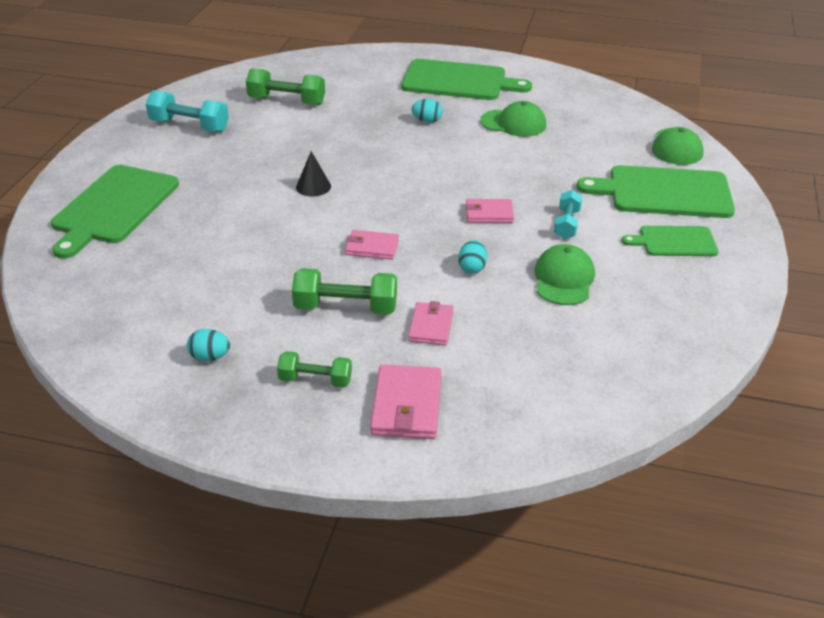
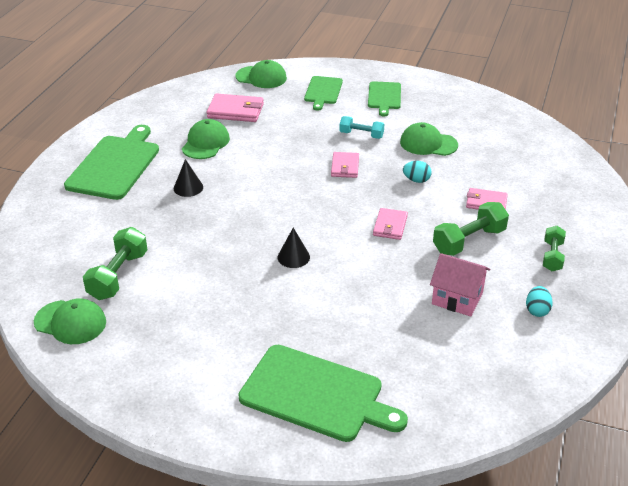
camera: 85 degrees left, 0 degrees up
(189, 126) = (153, 348): turquoise dumbbell -> none
(228, 88) = (70, 322): none -> green cap
(238, 294) = (457, 298): none -> pink house
(346, 308) = (469, 241): green dumbbell -> green dumbbell turned 45 degrees clockwise
(407, 406) = (569, 217): pink wallet -> pink wallet (235, 111)
(427, 121) = (188, 187): turquoise egg -> black cone
(664, 192) = (323, 91): green cutting board -> green cutting board, size x0.57

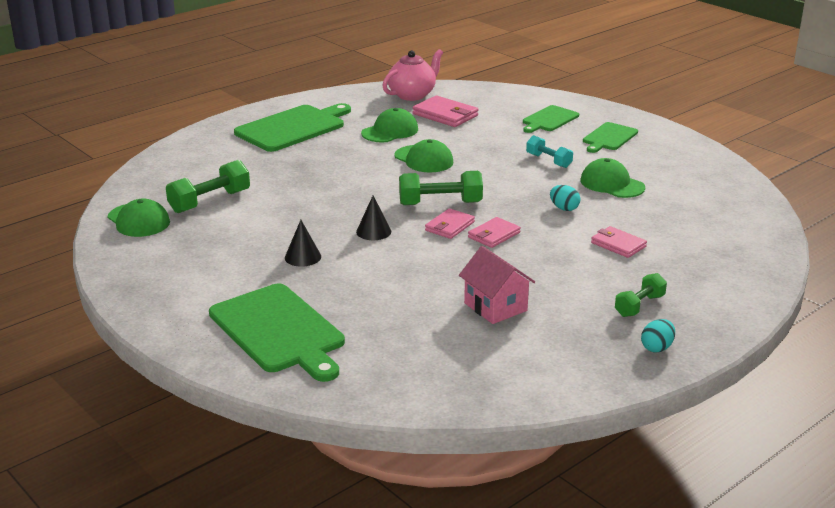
camera: 30 degrees right, 10 degrees down
(187, 97) = (412, 95): none -> pink teapot
(188, 187) = (337, 158): black cone -> black cone (303, 257)
(261, 77) = (499, 96): green cap -> green cap (424, 159)
(345, 167) = (502, 180): pink wallet -> pink wallet (449, 226)
(469, 241) = (562, 268): green dumbbell -> green dumbbell (440, 203)
(537, 310) = (568, 341): turquoise egg -> turquoise egg (657, 348)

